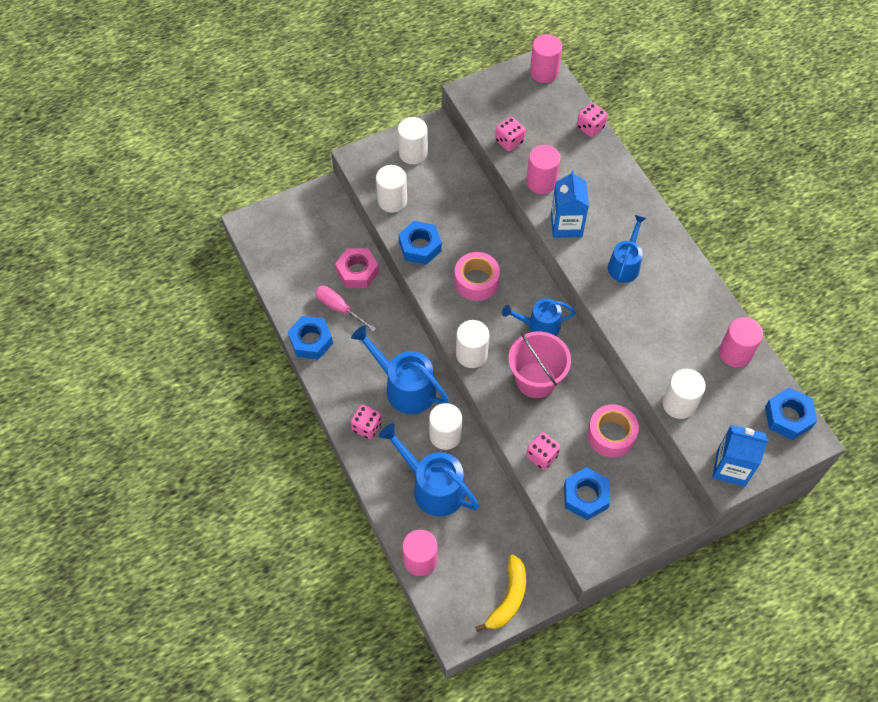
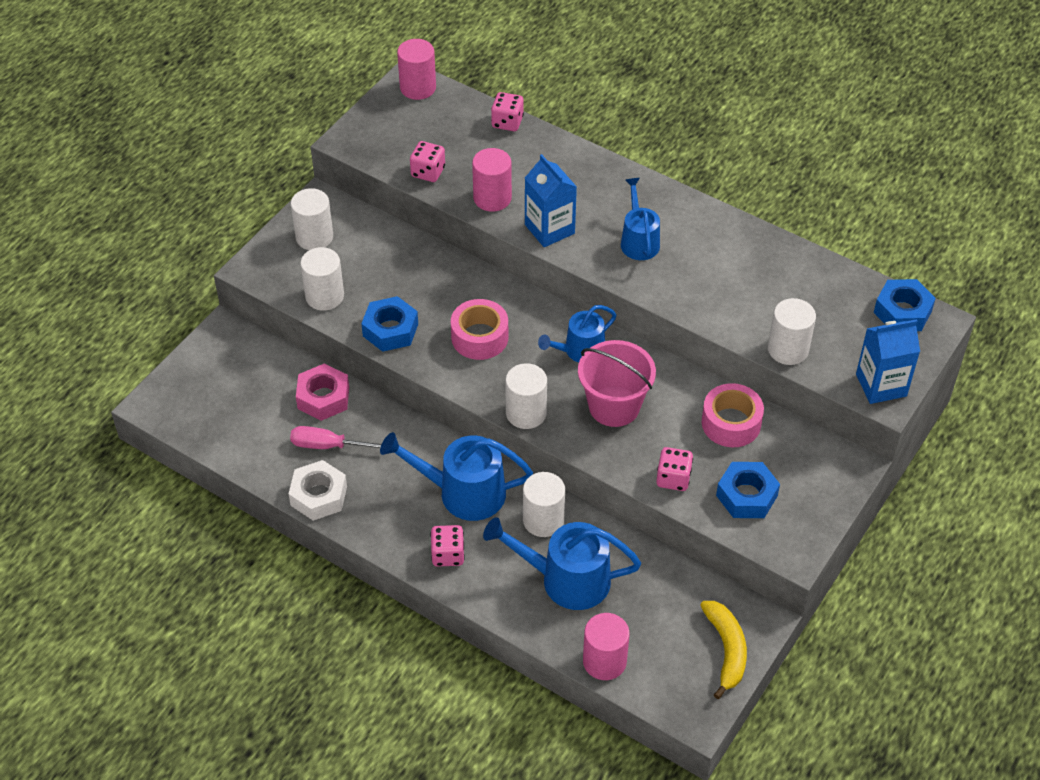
camera: 30 degrees left, 10 degrees down
(311, 341) = (319, 496): blue nut -> white nut
(735, 353) = (809, 275): pink cylinder -> none

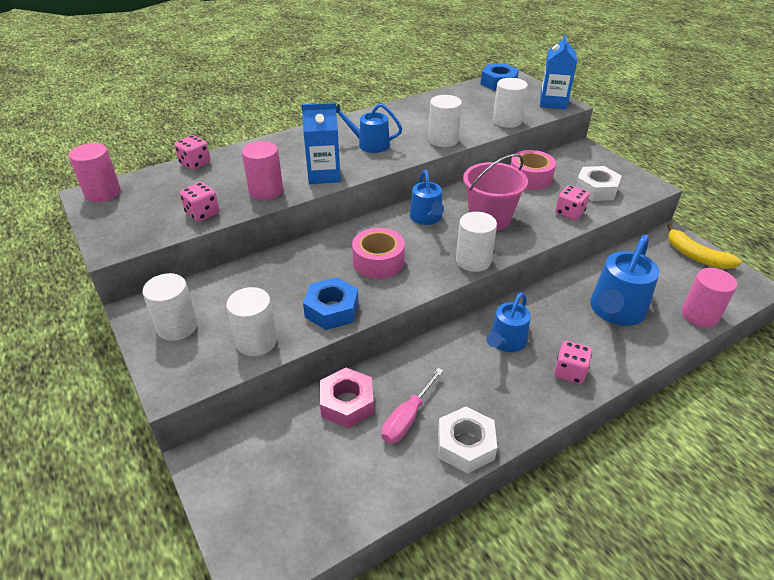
camera: 65 degrees left, 10 degrees down
(463, 492) = (506, 342): blue watering can -> blue watering can, size x0.64
(543, 520) = (553, 305): white cylinder -> white cylinder (443, 140)
(726, 650) = (696, 256): yellow banana -> yellow banana turned 150 degrees counterclockwise
(746, 496) = (596, 189): blue nut -> white nut

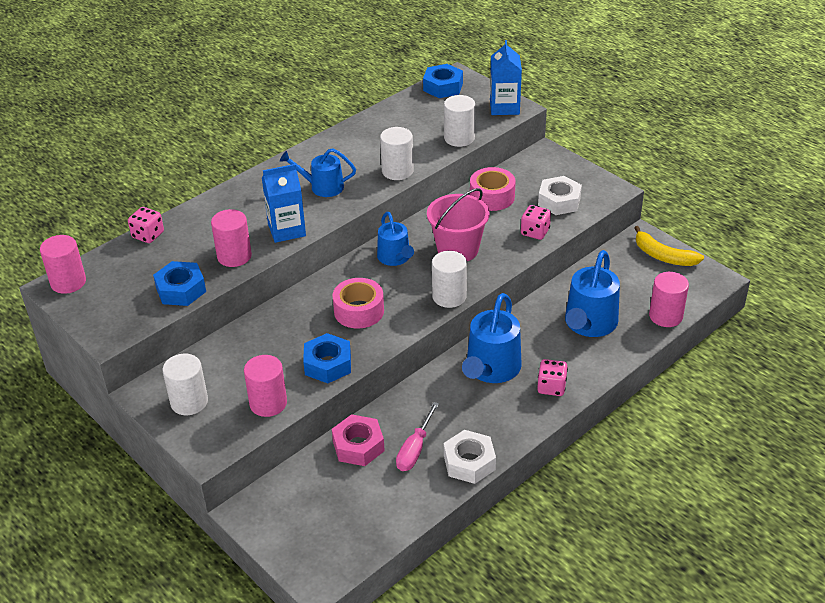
camera: 10 degrees left, 0 degrees up
(202, 213) = (181, 290): pink dice -> blue nut
(256, 341) = (268, 403): white cylinder -> pink cylinder
(506, 342) = (491, 369): blue watering can -> blue watering can, size x1.57

